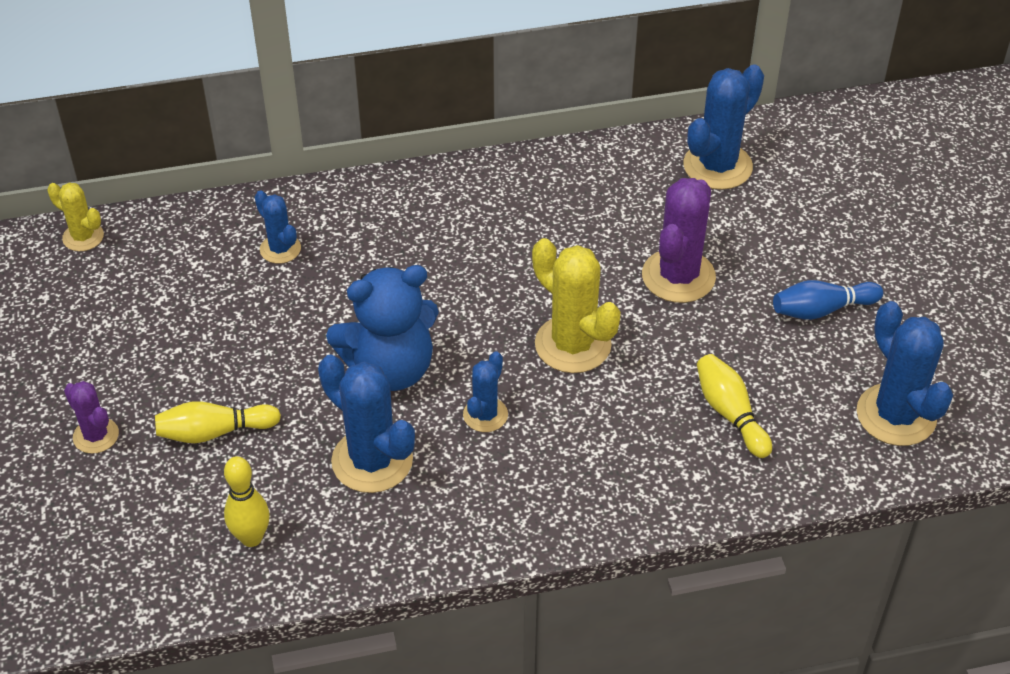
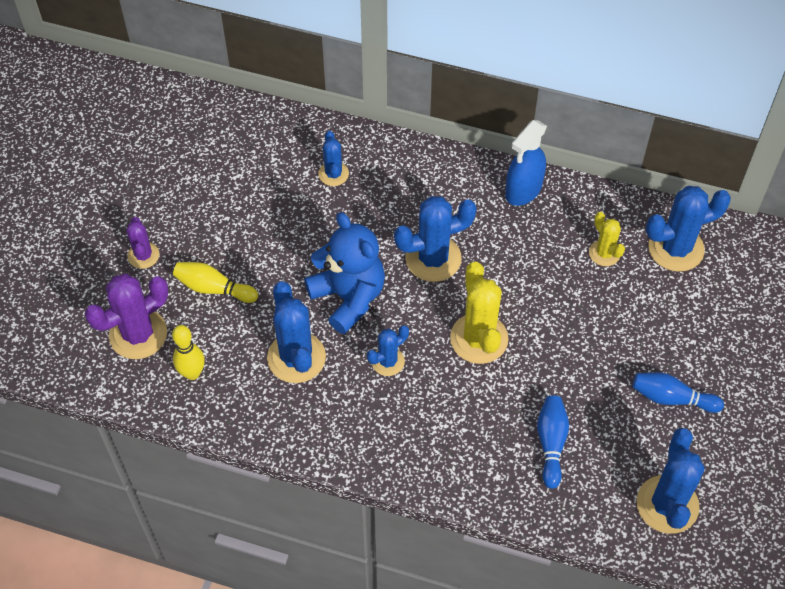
camera: 30 degrees right, 10 degrees up
(83, 237) = (217, 107): yellow cactus -> yellow cactus (604, 253)
(390, 369) = (348, 297): blue teddy bear -> blue teddy bear turned 135 degrees counterclockwise
(461, 286) = (433, 258): none -> blue cactus
(513, 177) = (523, 190): none -> blue spray bottle
(678, 276) = (587, 322): purple cactus -> purple cactus (138, 334)
(730, 413) = (551, 443): yellow bowling pin -> blue bowling pin

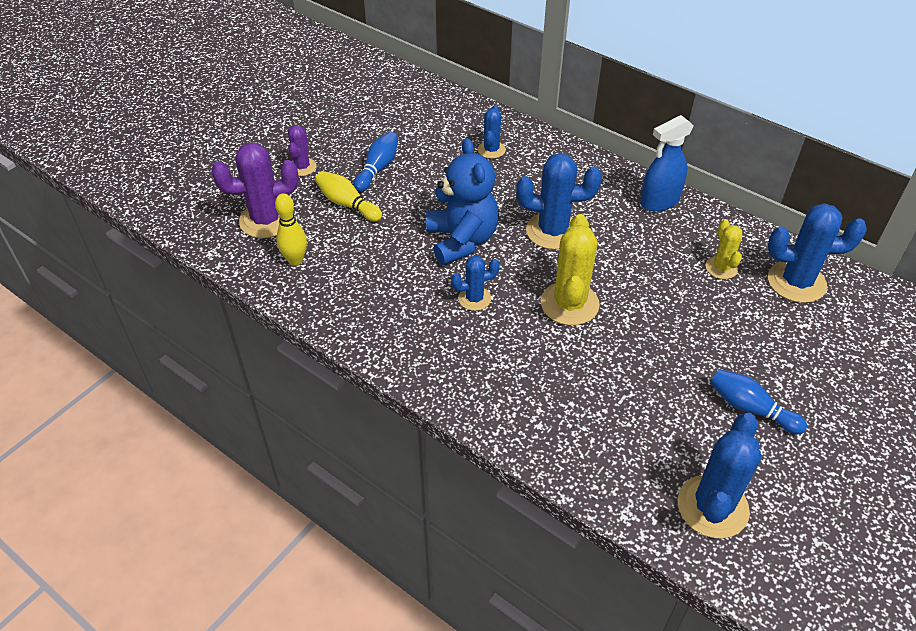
camera: 20 degrees right, 10 degrees down
(296, 357) = (392, 273): blue cactus -> none
(551, 443) = (606, 412): blue bowling pin -> blue bowling pin (378, 169)

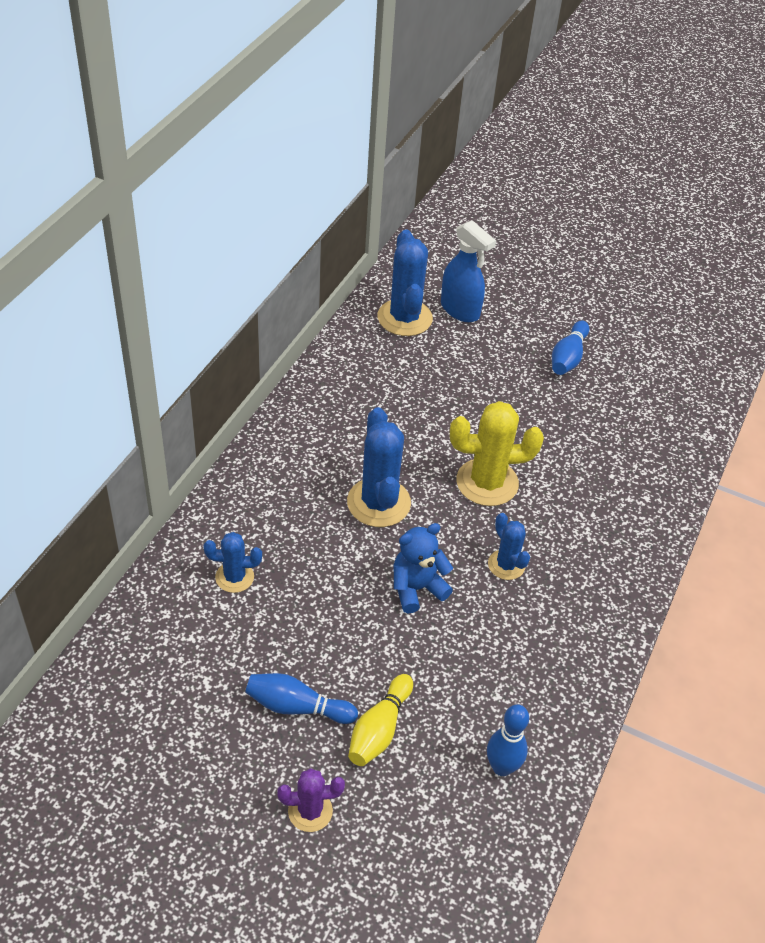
camera: 105 degrees left, 0 degrees up
(266, 220) = (436, 828): purple cactus -> none
(295, 260) = (502, 767): yellow bowling pin -> blue bowling pin
(462, 240) = (417, 588): blue teddy bear -> blue teddy bear, size x0.64
(659, 201) = (307, 412): blue spray bottle -> blue spray bottle (460, 310)
(712, 507) = (675, 384): blue cactus -> none
(721, 268) = (400, 367): yellow cactus -> none

